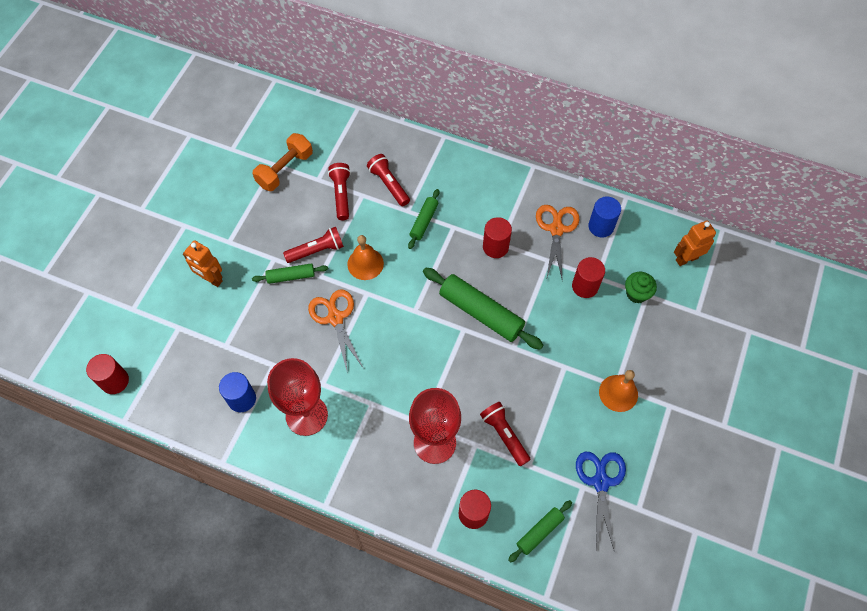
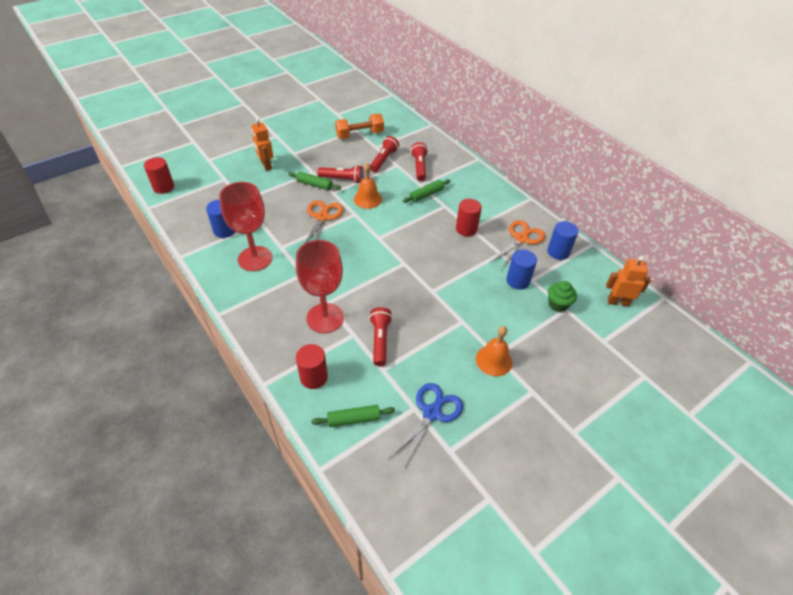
camera: 30 degrees right, 15 degrees down
(481, 313) = (424, 260): green rolling pin -> none
(585, 286) = (518, 281): red cylinder -> blue cylinder

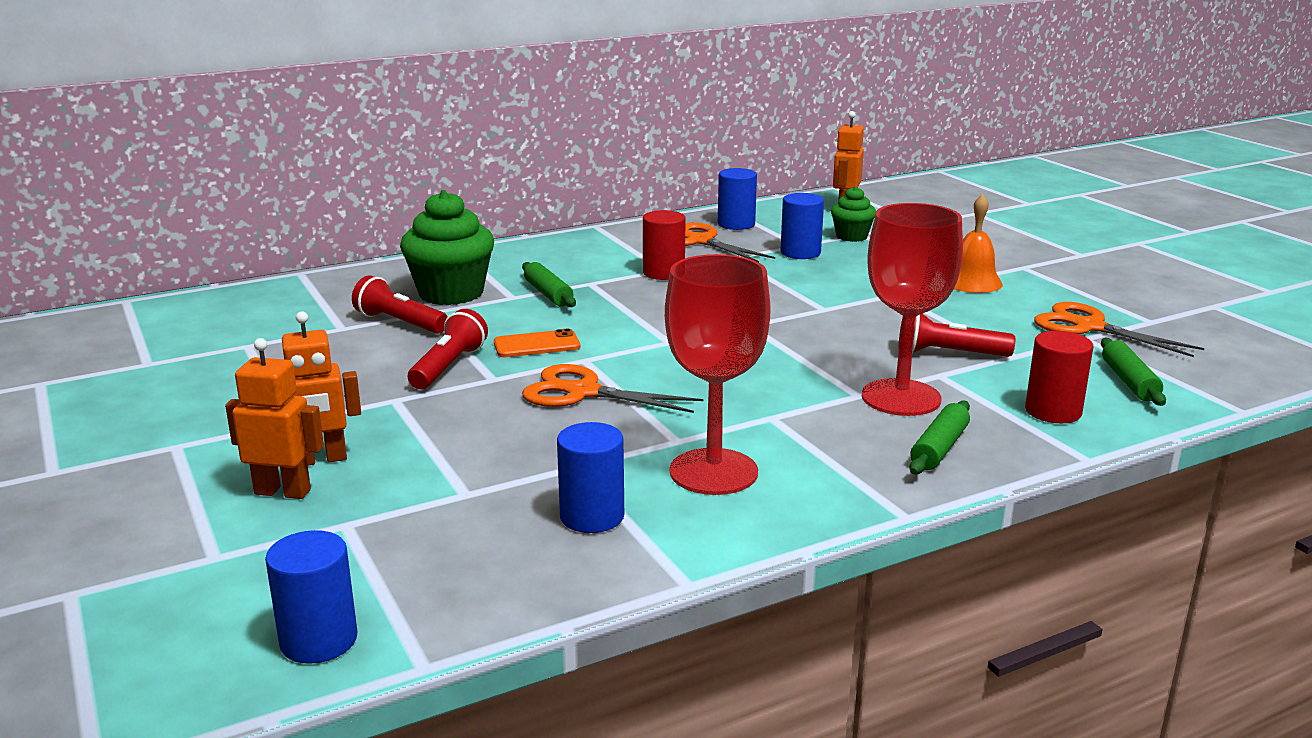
camera: 80 degrees left, 25 degrees down
(163, 187) = (318, 640): red cylinder -> blue cylinder
(245, 163) = (283, 492): none -> orange robot
(314, 185) = (451, 398): green rolling pin -> green rolling pin (939, 448)
(359, 135) = (274, 341): orange dumbbell -> none
(367, 199) = (536, 345): orange bell -> orange phone
(419, 167) = (451, 293): red flashlight -> green cupcake
(432, 413) = (1089, 327): blue scissors -> orange scissors

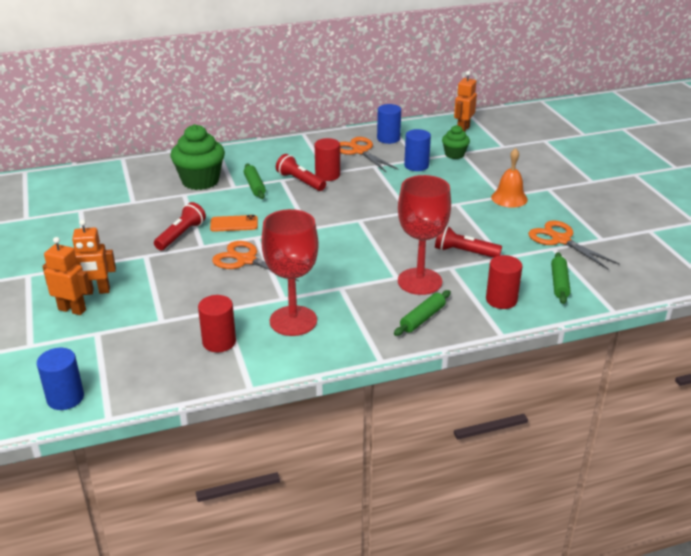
camera: 10 degrees right, 10 degrees up
(400, 323) = (165, 201): red flashlight -> red flashlight (300, 181)
(592, 516) = (219, 342): blue cylinder -> red cylinder

